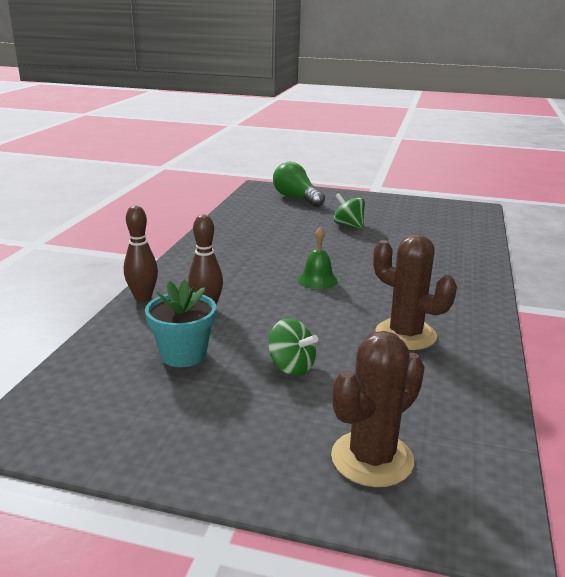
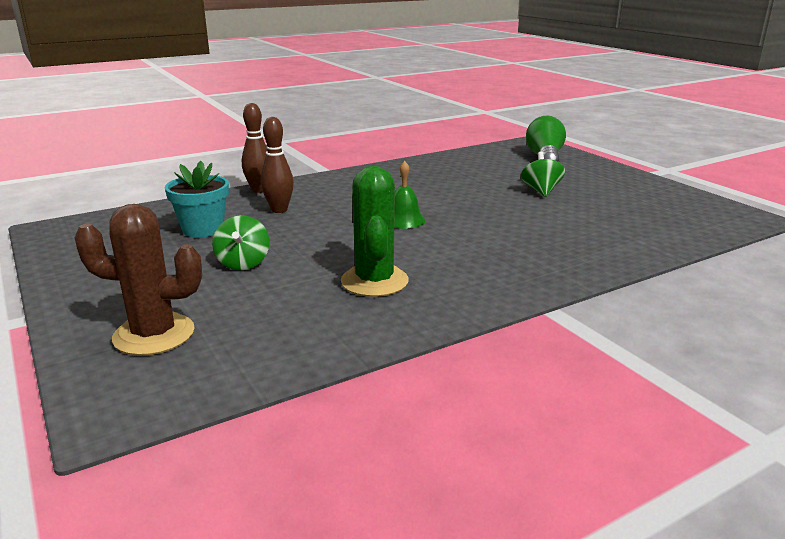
camera: 45 degrees right, 0 degrees up
(405, 335) = (374, 281): brown cactus -> green cactus

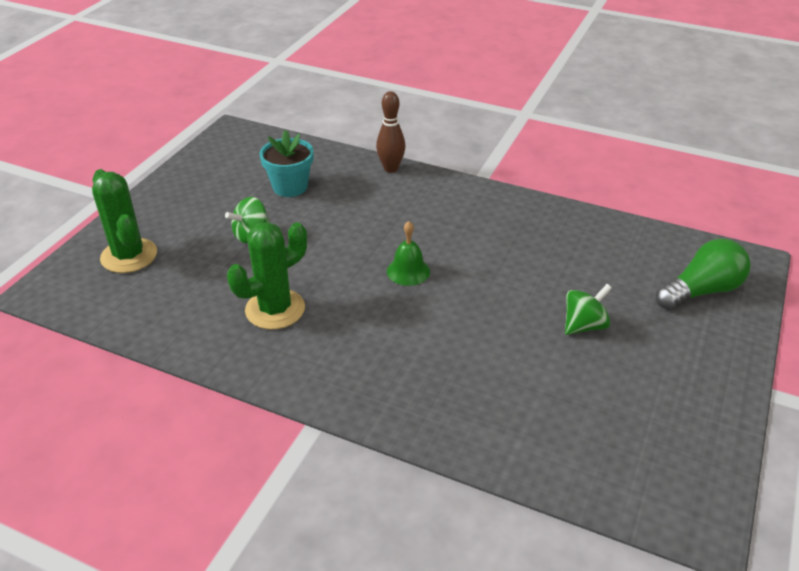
camera: 55 degrees right, 15 degrees up
(154, 334) = (129, 256): brown cactus -> green cactus
(279, 210) = (361, 199): brown bowling pin -> none

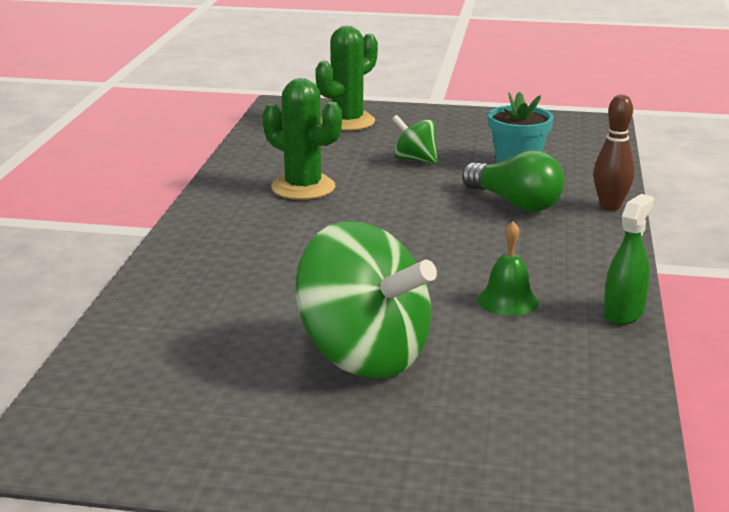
camera: 75 degrees right, 15 degrees down
(408, 271) = (406, 240): green bell -> green bell (507, 300)
(546, 205) = (623, 313): none -> green spray bottle
(584, 325) = (364, 356): green spinning top -> green spinning top, size x2.13
(701, 291) = (501, 454): green light bulb -> green light bulb (515, 203)

